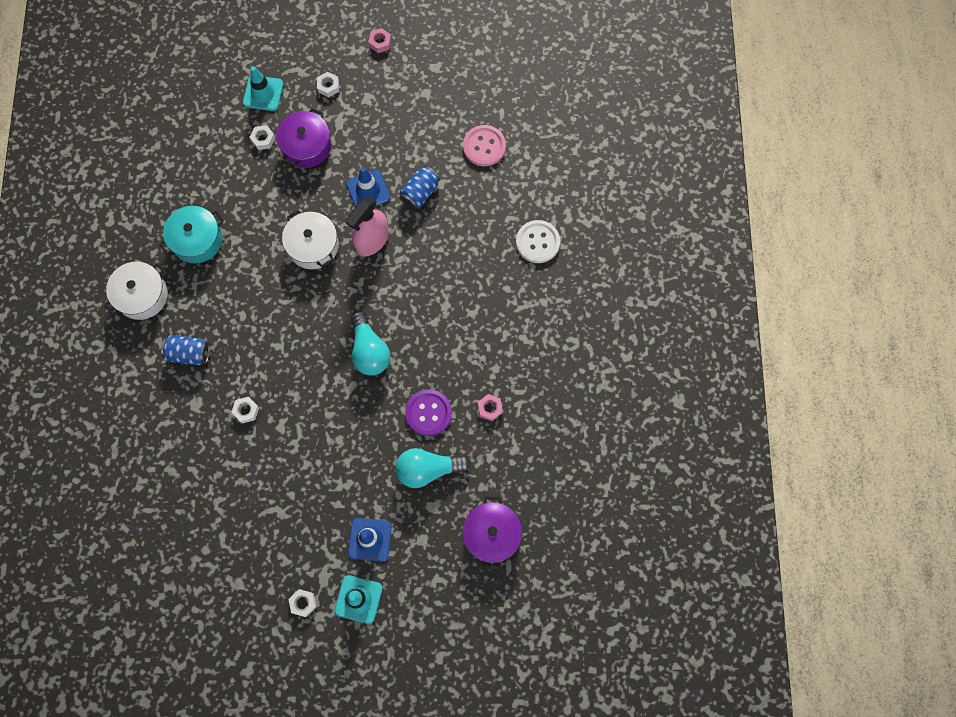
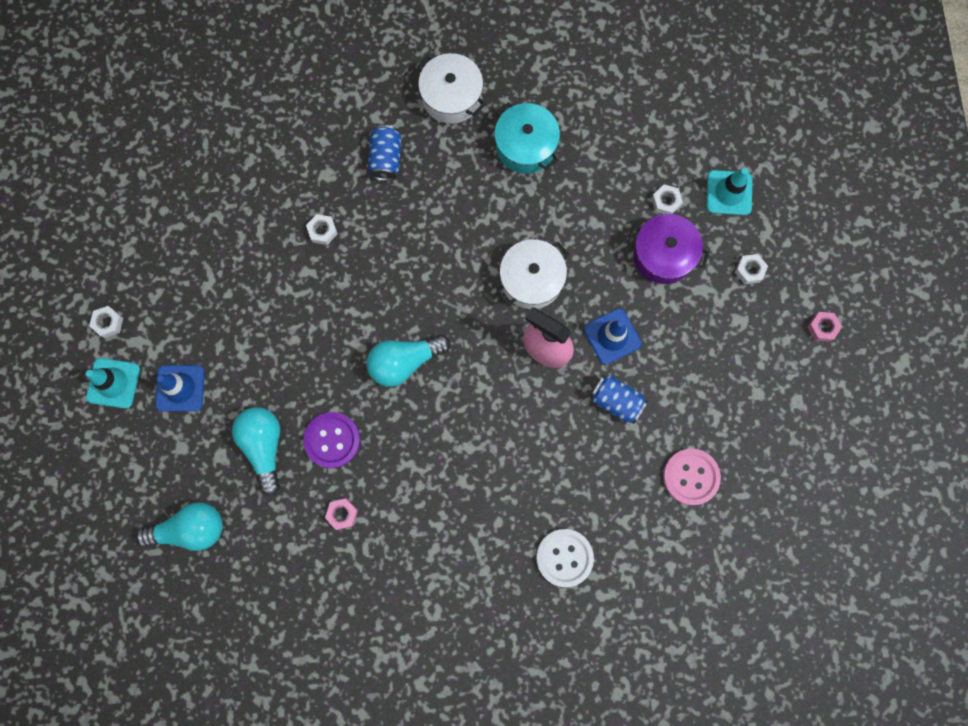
camera: 85 degrees right, 5 degrees up
(491, 534) = (190, 529): purple pot -> turquoise light bulb

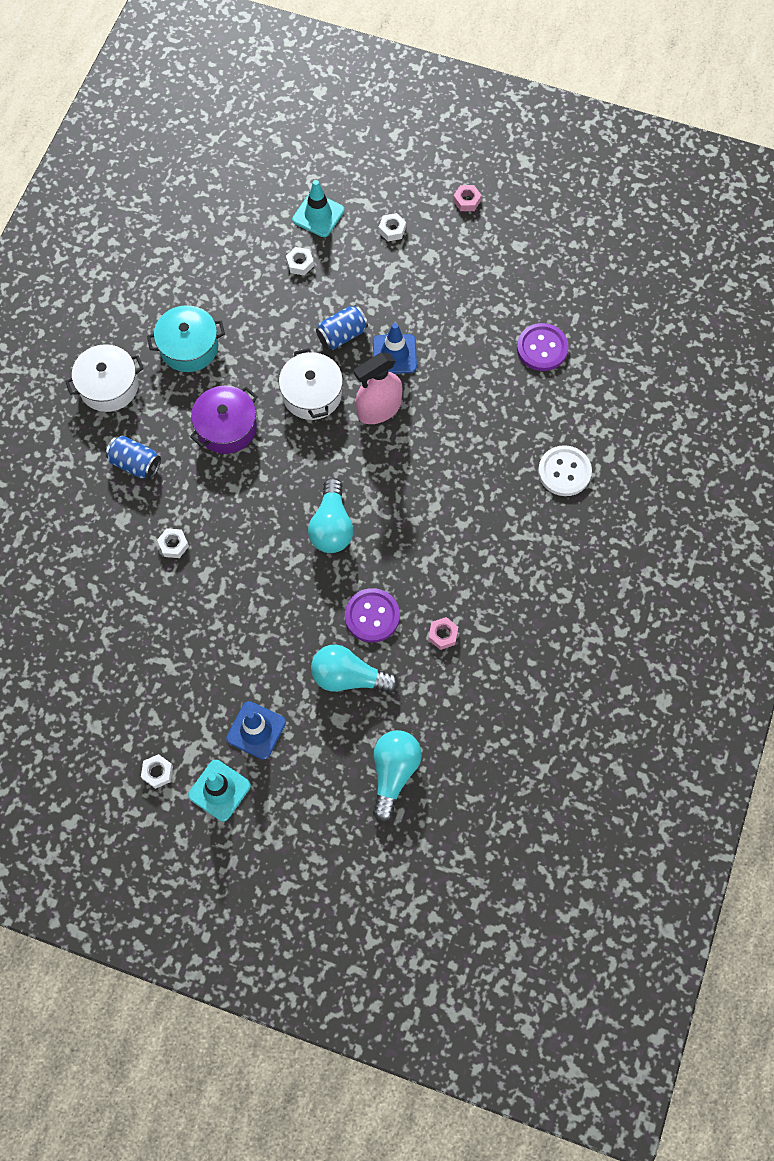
camera: 65 degrees left, 10 degrees down
(616, 401) = (451, 375): blue can -> blue can (342, 335)
(663, 254) = (344, 285): purple pot -> purple pot (226, 427)
(691, 477) = (542, 348): pink button -> purple button

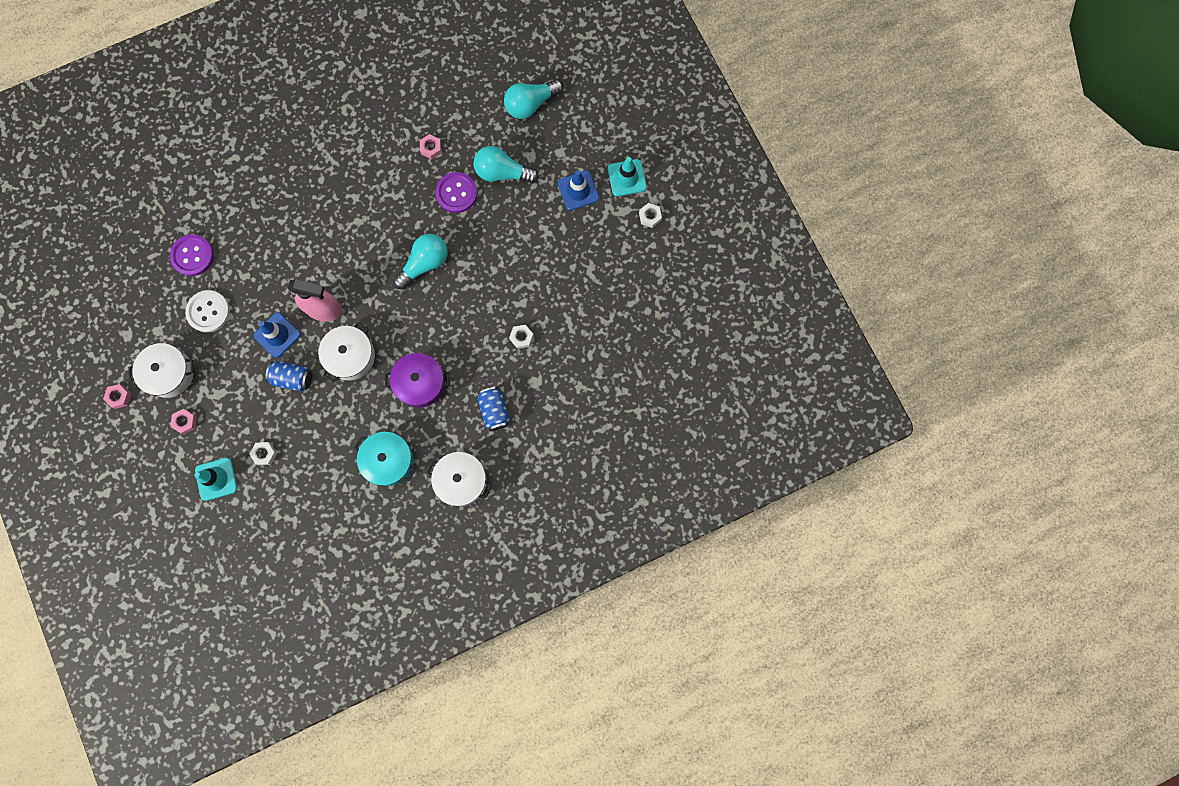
camera: 135 degrees left, 10 degrees up
(349, 677) = (502, 173): turquoise light bulb -> turquoise light bulb turned 135 degrees clockwise
(392, 230) = (185, 422): white nut -> pink nut
(448, 250) = (169, 374): none -> white pot
(564, 472) = (267, 173): white button -> white button (208, 312)

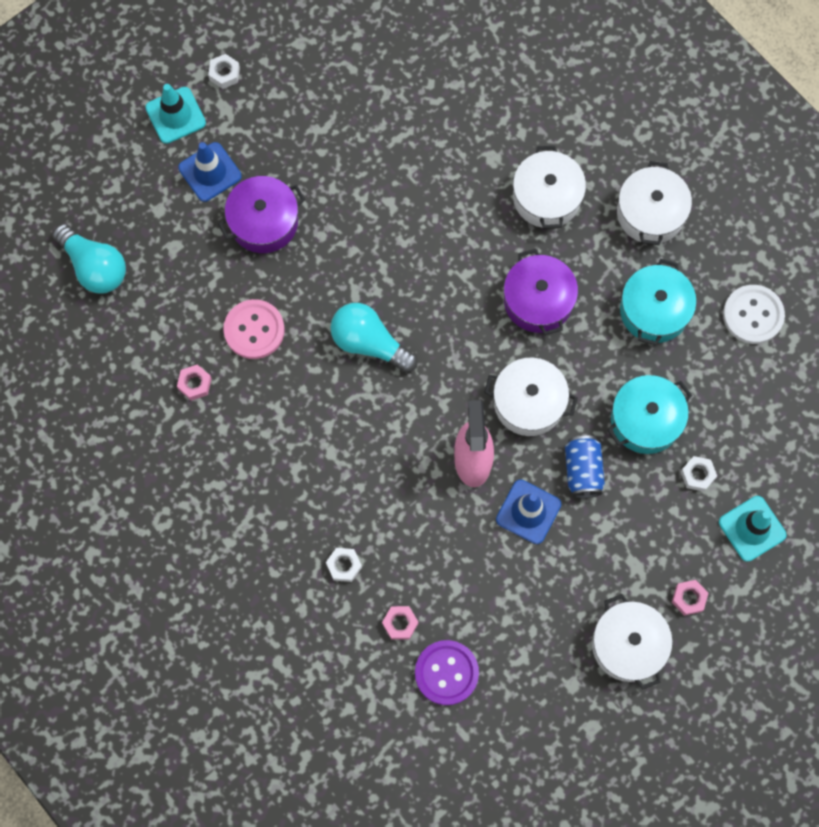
camera: 105 degrees left, 5 degrees down
(119, 397) = (683, 705): pink nut -> pink nut (400, 623)
(208, 312) = (523, 620): white button -> white button (753, 315)
(313, 431) = (645, 420): none -> turquoise pot
(456, 193) = (254, 330): purple button -> pink button
(494, 411) = (546, 197): blue can -> white pot
(502, 173) = (208, 277): turquoise light bulb -> none
(521, 337) = (437, 190): white nut -> white nut (344, 565)
(531, 217) = (264, 222): none -> purple pot

